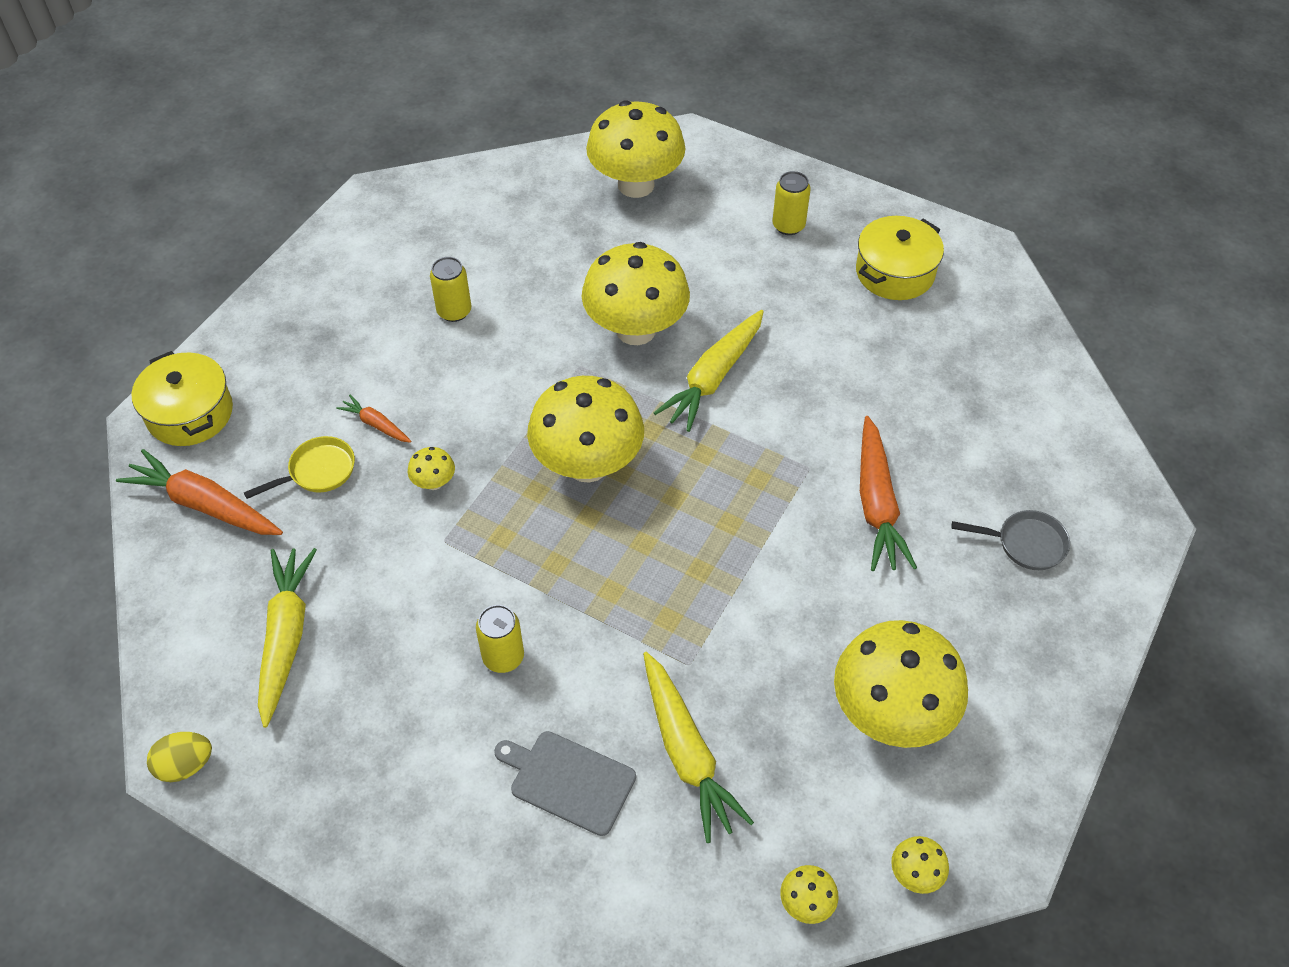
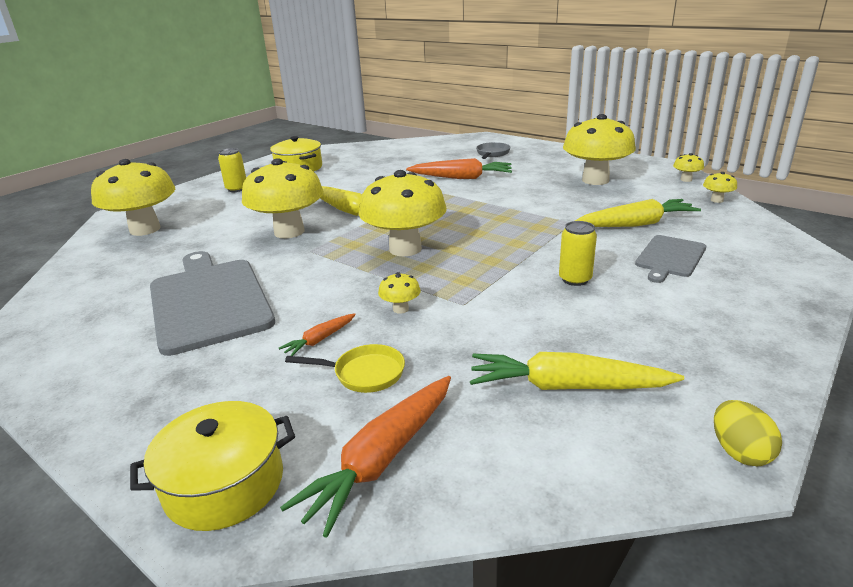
camera: 80 degrees left, 25 degrees down
(317, 472) = (364, 374): yellow pan -> yellow pan turned 120 degrees clockwise
(454, 311) = (209, 301): yellow can -> grey cutting board

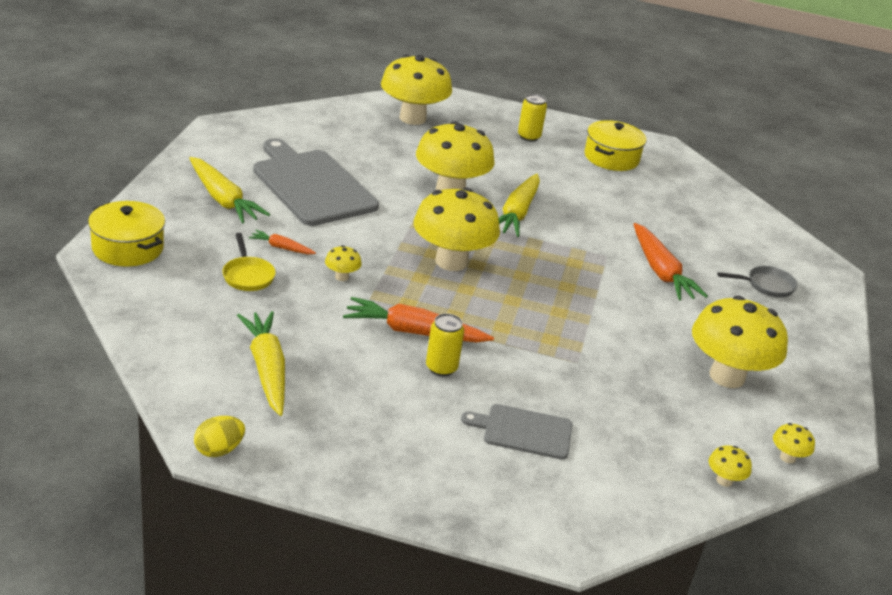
camera: 60 degrees right, 5 degrees up
(209, 301) = (312, 185): grey cutting board -> grey cutting board turned 75 degrees counterclockwise
(382, 459) = (164, 299): orange carrot -> orange carrot (414, 332)
(636, 224) = (600, 409): yellow carrot -> yellow carrot (223, 199)

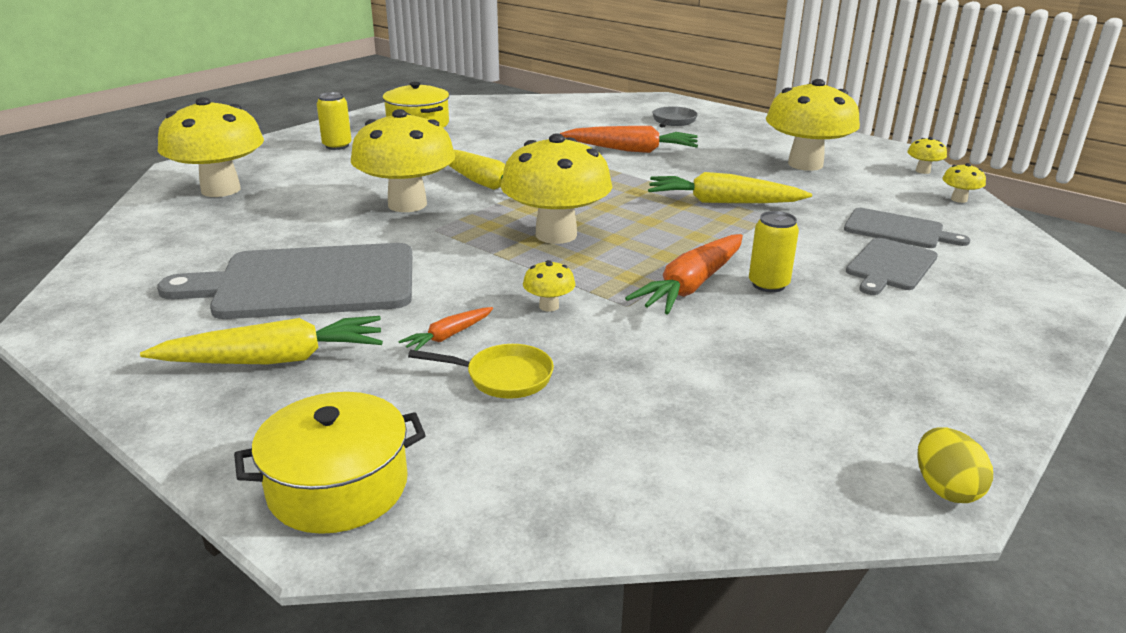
camera: 60 degrees left, 5 degrees down
(267, 369) = (747, 406): yellow carrot -> yellow carrot (722, 202)
(608, 437) = (897, 230): none -> grey cutting board

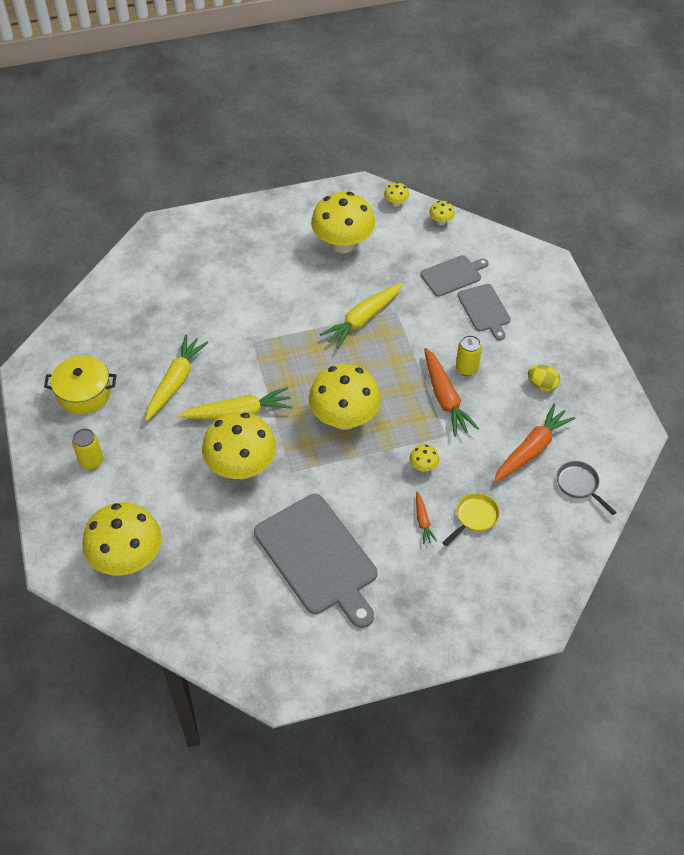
camera: 55 degrees left, 25 degrees up
(275, 359) = (395, 599): yellow carrot -> yellow carrot (175, 382)
(308, 282) = (318, 557): grey cutting board -> grey cutting board turned 60 degrees counterclockwise
(338, 487) = (515, 609): yellow pot -> none
(631, 150) = (247, 307): orange carrot -> orange carrot (531, 449)
(673, 121) = (214, 252): grey pan -> grey pan (579, 485)
(945, 488) = (635, 425): yellow egg -> yellow egg (542, 385)

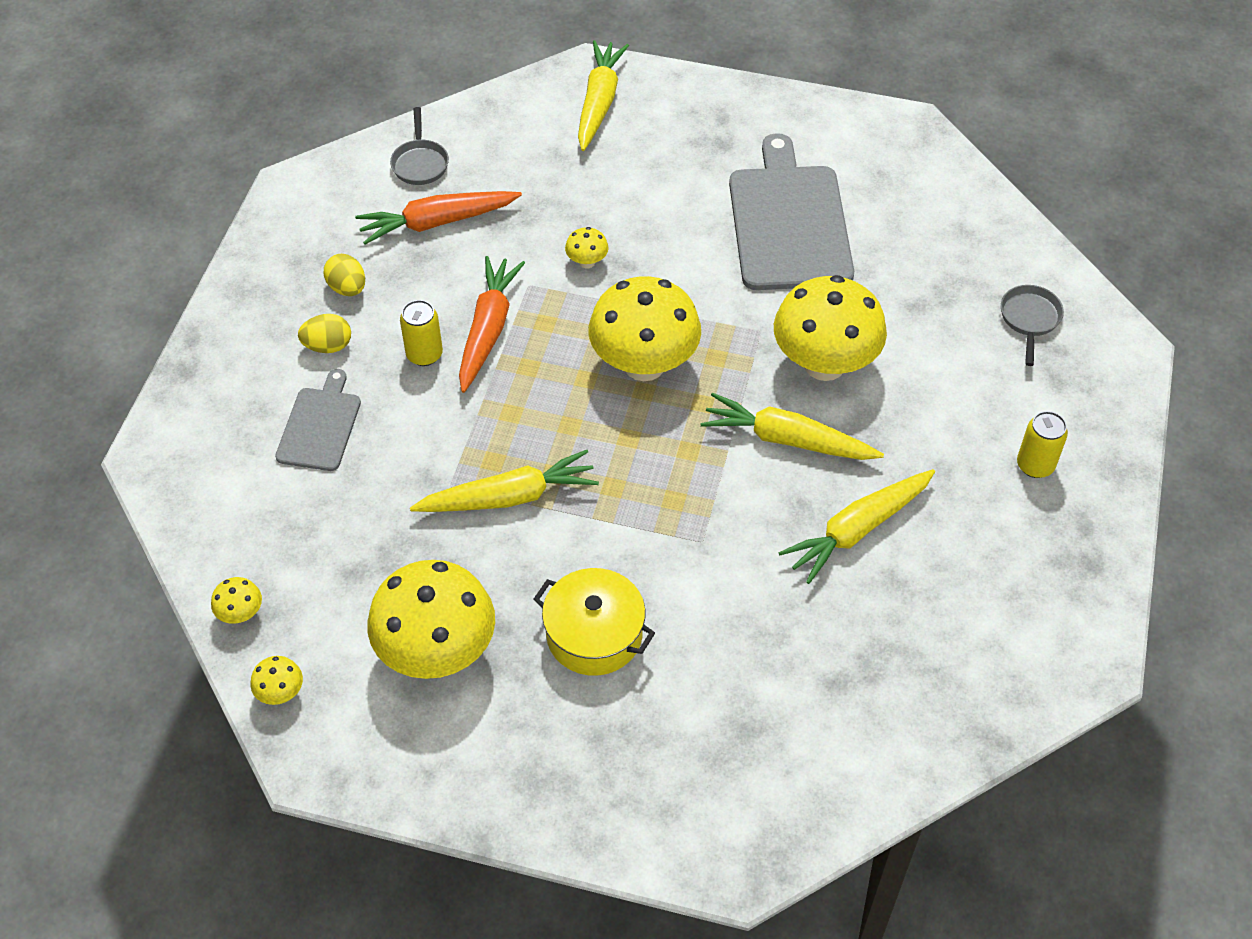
camera: 150 degrees left, 0 degrees up
(84, 393) = (1010, 578): yellow pot -> yellow pot (594, 634)
(128, 559) = (1029, 320): yellow mushroom -> grey pan
(423, 521) = (636, 206): orange carrot -> none
(452, 275) = (313, 504): grey cutting board -> none
(474, 517) = (572, 184): yellow pan -> none
(509, 594) = (599, 102): none -> yellow carrot
(520, 349) = (328, 346): none -> yellow egg

